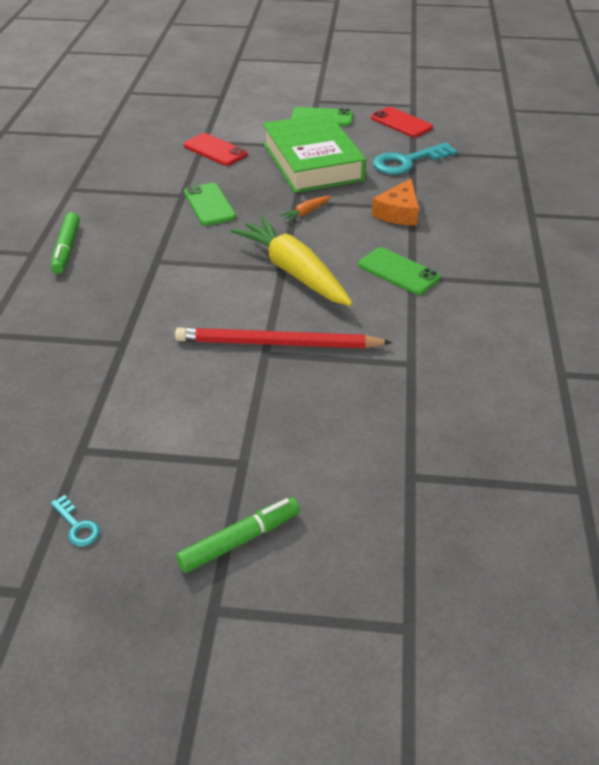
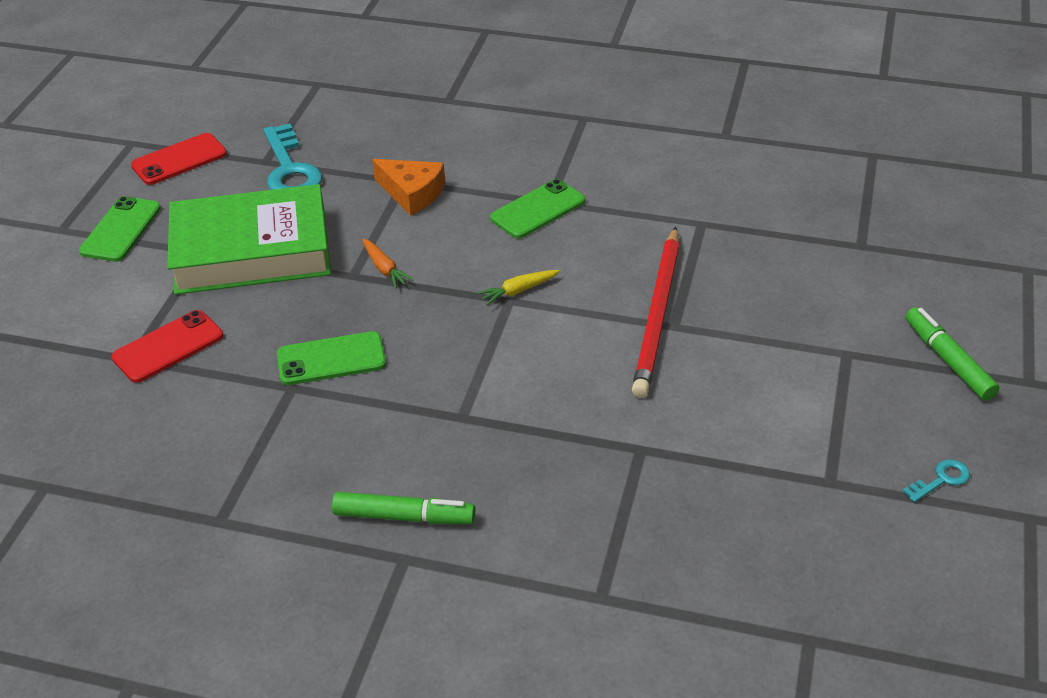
camera: 80 degrees left, 0 degrees up
(293, 271) = (518, 291): yellow carrot -> yellow carrot, size x0.40

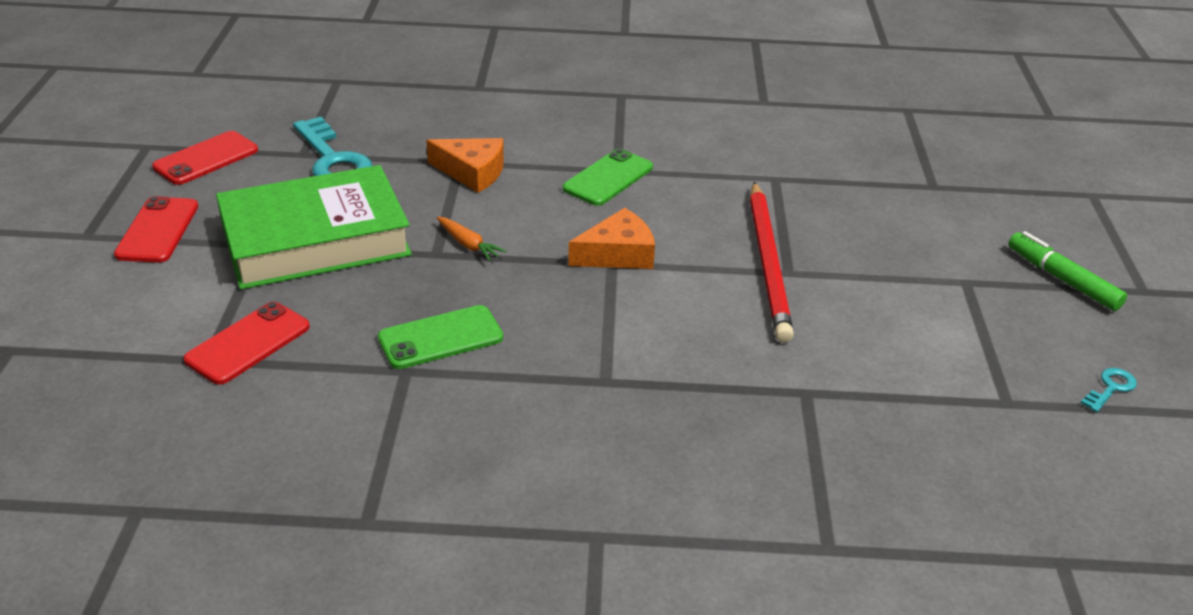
camera: 15 degrees left, 5 degrees down
(121, 230) = (157, 230): green phone -> red phone
(404, 517) = (580, 491): green marker -> none
(518, 291) = (617, 254): yellow carrot -> orange cheese

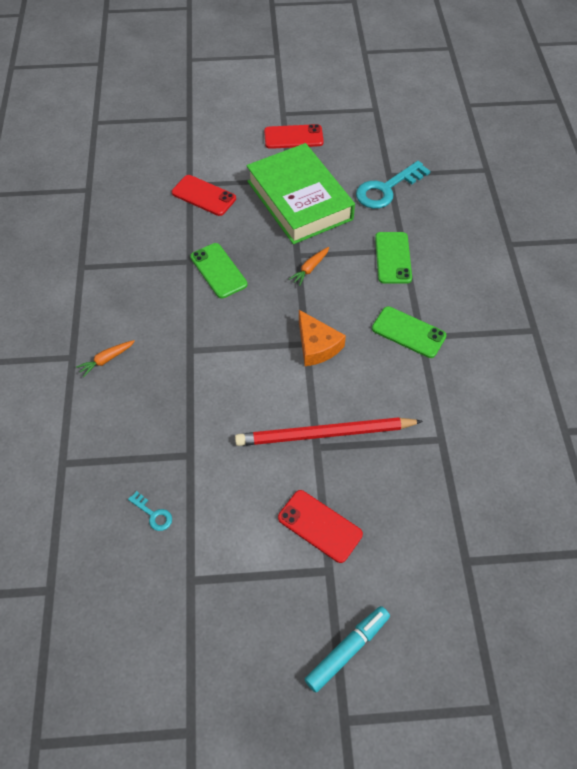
camera: 85 degrees right, 20 degrees up
(206, 159) = (370, 136): red phone -> red phone (319, 526)
(472, 172) = (393, 258): orange cheese -> green phone
(611, 486) = (106, 360): none -> orange carrot
(1062, 279) = (347, 650): green marker -> turquoise marker
(1110, 388) = (213, 659): turquoise key -> turquoise key (153, 514)

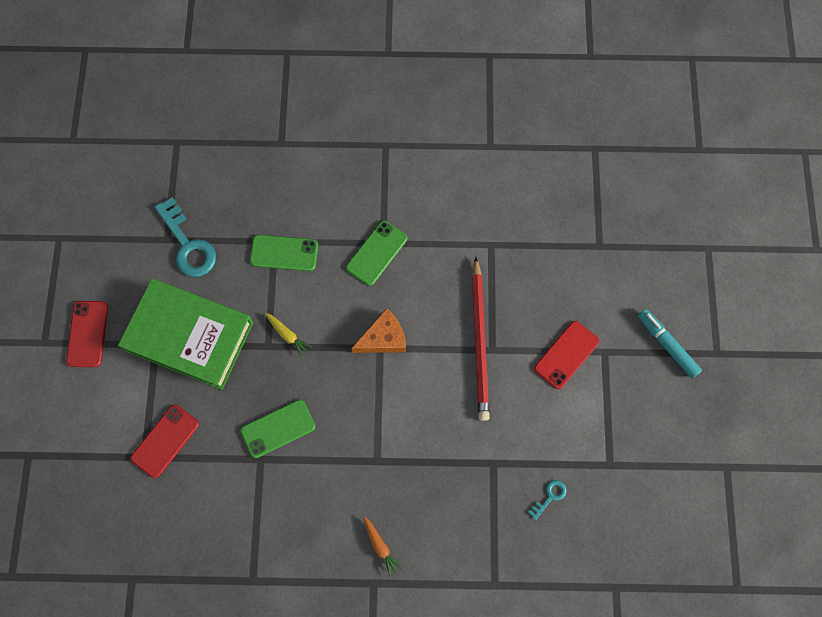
camera: 85 degrees left, 15 degrees up
(299, 200) = (189, 336): green book -> green book turned 45 degrees clockwise
(310, 269) = (288, 335): orange carrot -> yellow carrot

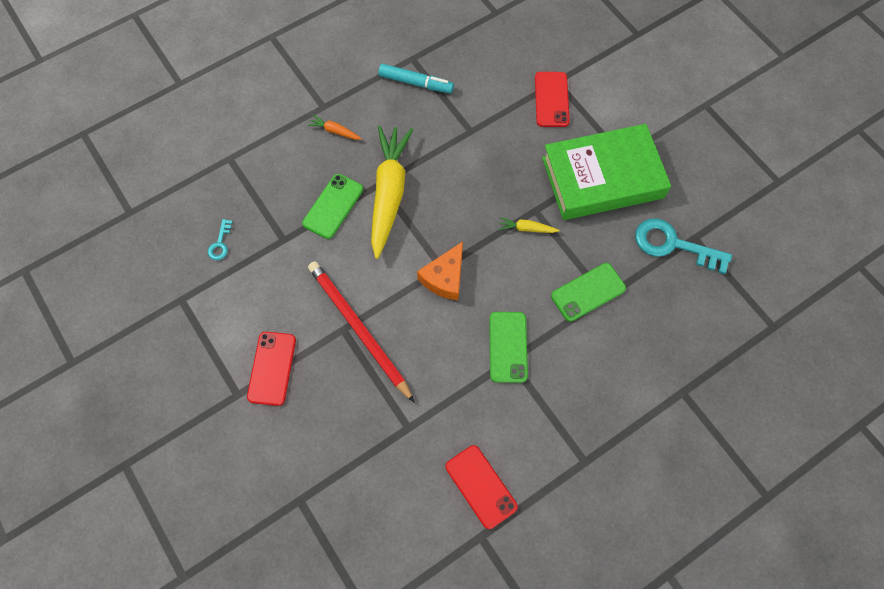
camera: 145 degrees right, 5 degrees down
(88, 334) = (680, 130): red phone -> red phone (481, 486)
(278, 428) = (475, 158): green phone -> green phone (333, 206)
(375, 446) = (389, 193): none -> yellow carrot
(667, 345) = (179, 440): turquoise marker -> turquoise marker (416, 83)

